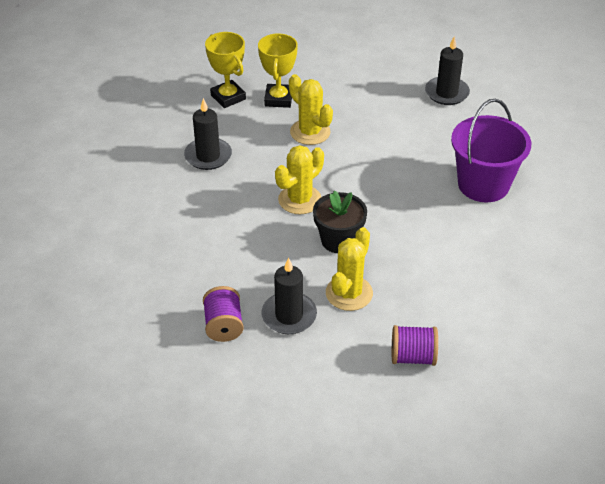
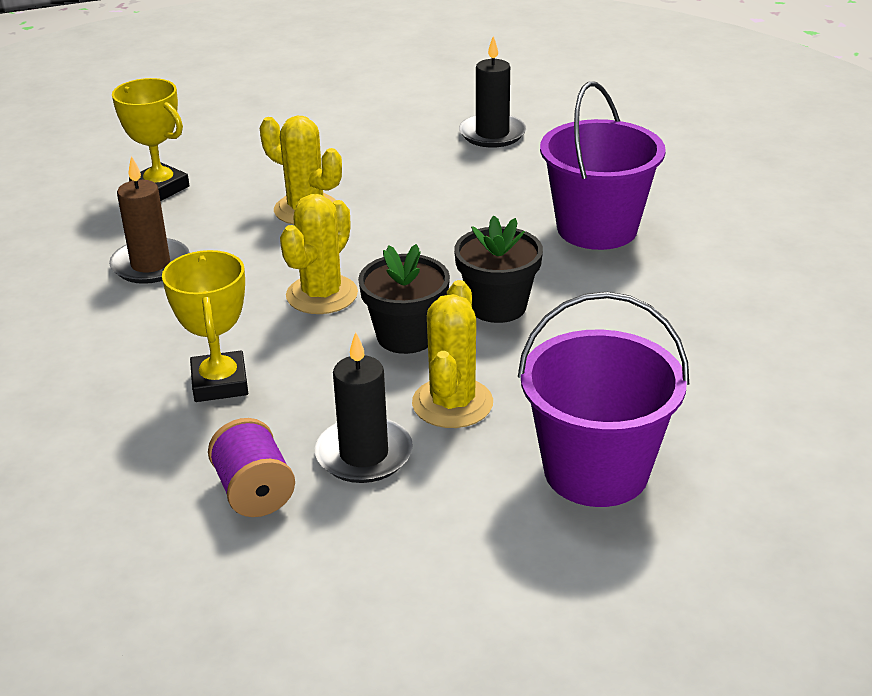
camera: 15 degrees left, 10 degrees down
(208, 156) = (151, 265): black candle -> brown candle
(278, 99) = (241, 178): yellow trophy -> yellow trophy (220, 383)
(399, 231) = (497, 306): none -> black flower pot
(412, 357) = (596, 471): purple spool -> purple bucket

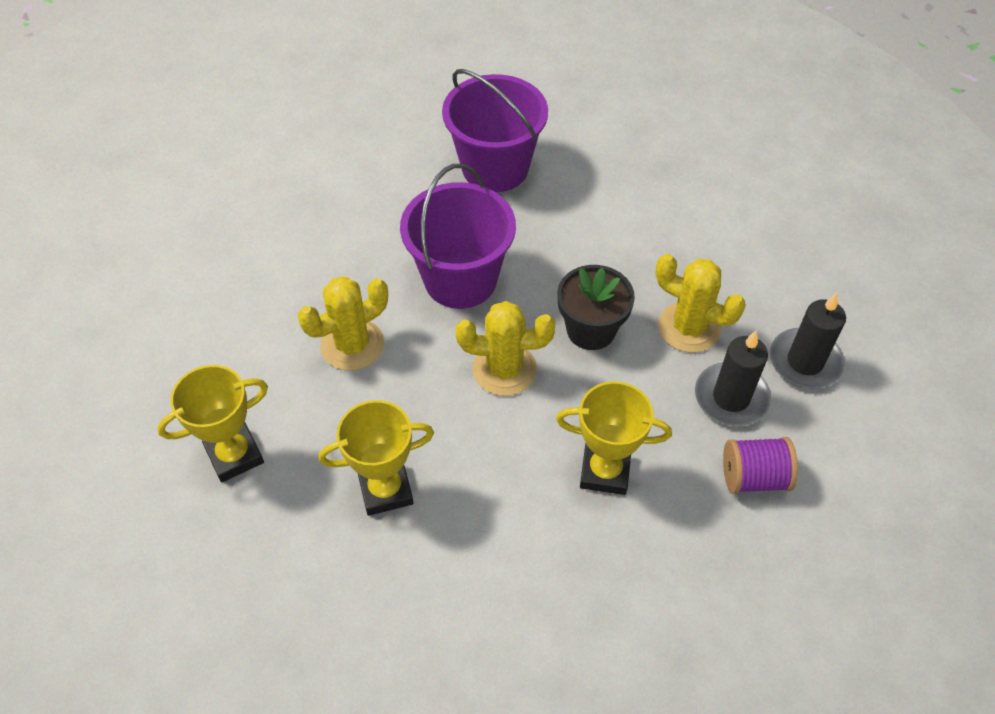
camera: 70 degrees left, 20 degrees up
(151, 265) = (385, 490): brown candle -> yellow trophy
(322, 295) = (504, 369): yellow cactus -> yellow cactus turned 45 degrees counterclockwise
(492, 134) = (298, 176): black candle -> black candle (805, 361)
(497, 306) = (575, 262): black flower pot -> none
(596, 471) = (789, 275): purple bucket -> purple bucket (460, 279)

